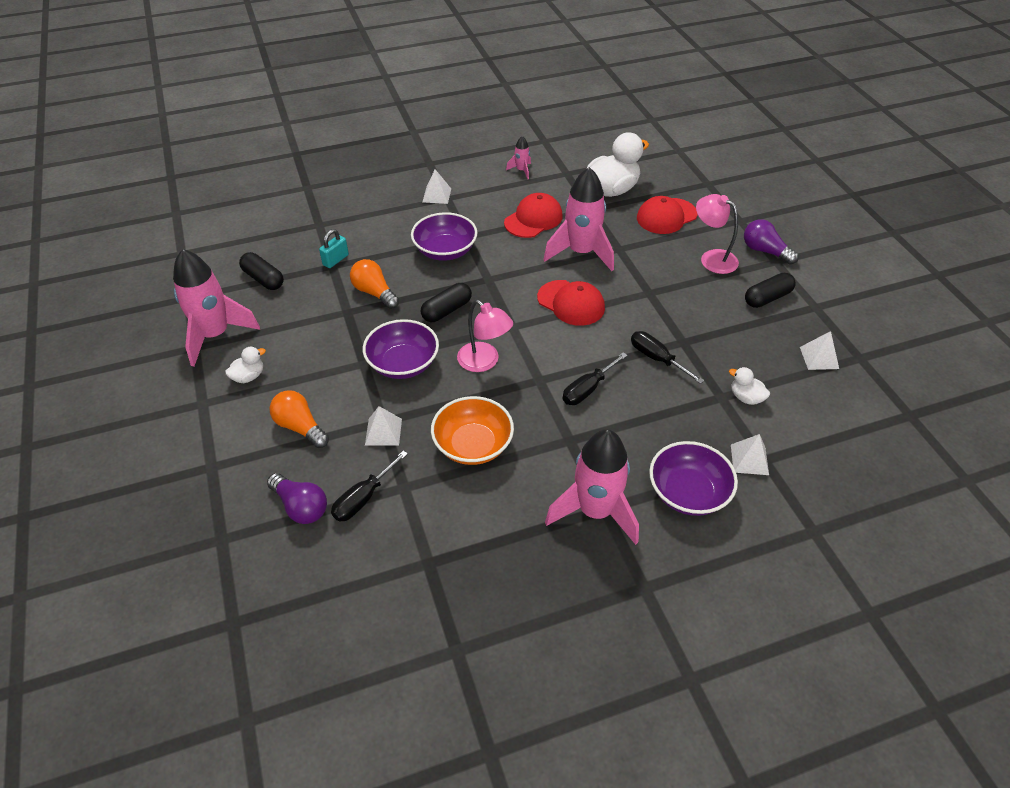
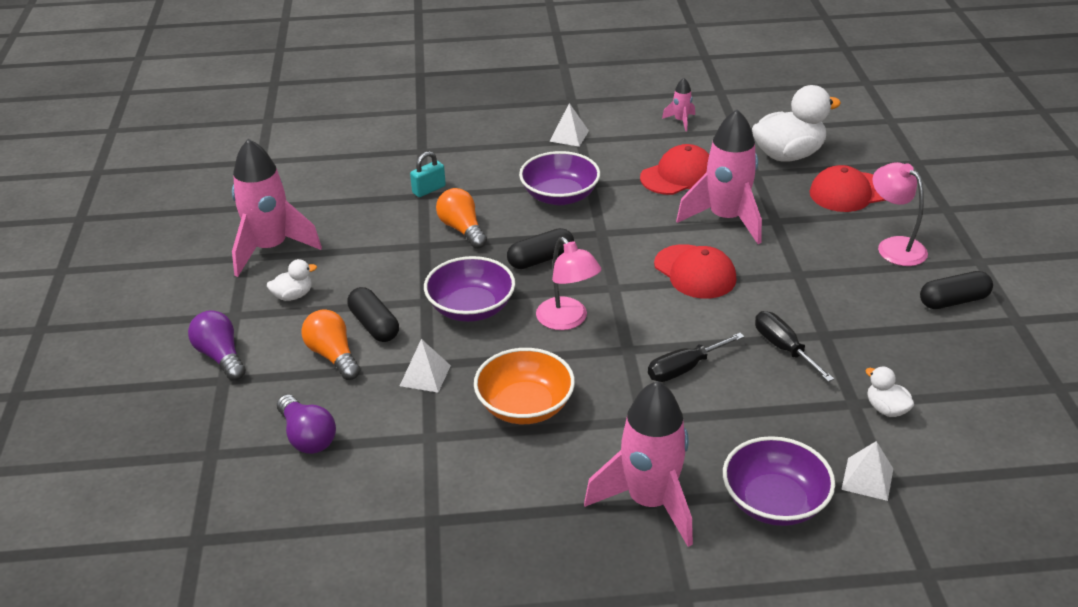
camera: 15 degrees right, 10 degrees down
(263, 279) = (341, 199): black capsule -> black capsule (374, 325)
(363, 498) = (380, 440): black screwdriver -> none
(764, 251) = (968, 247): purple light bulb -> purple light bulb (221, 356)
(819, 357) = (1001, 379): white pyramid -> none

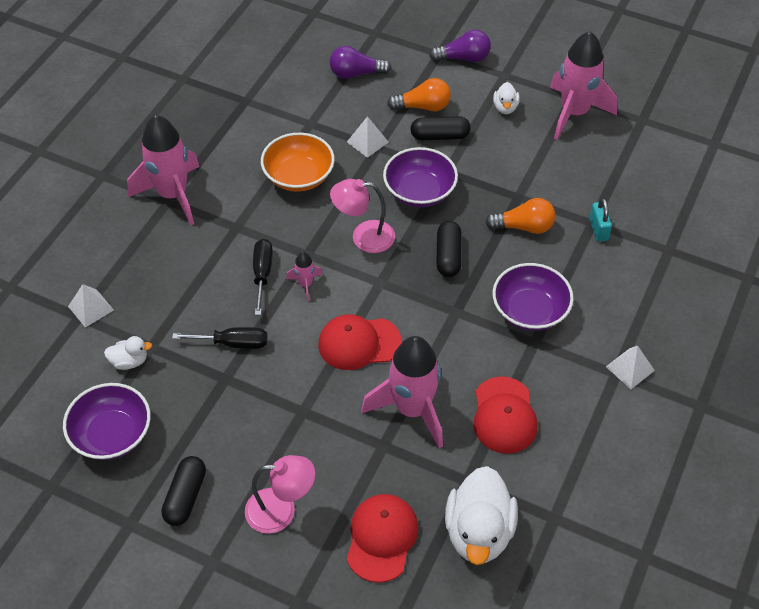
camera: 120 degrees right, 15 degrees up
(681, 121) = (602, 478): pink rocket -> pink rocket (305, 284)
(774, 502) = (119, 251): purple bowl -> purple bowl (112, 434)

